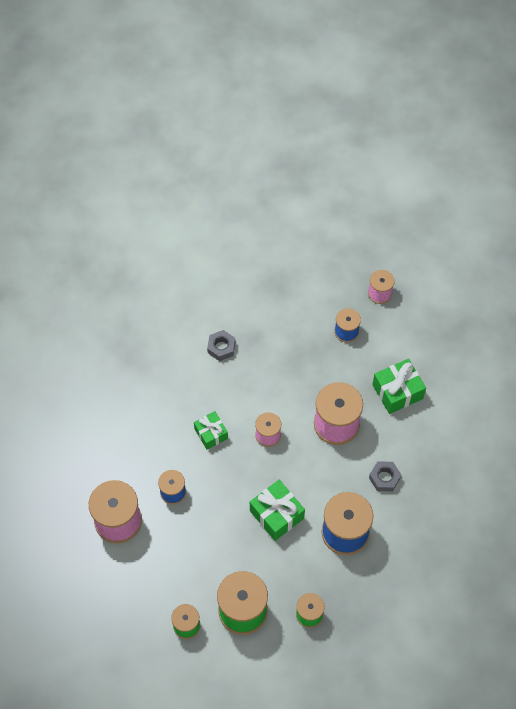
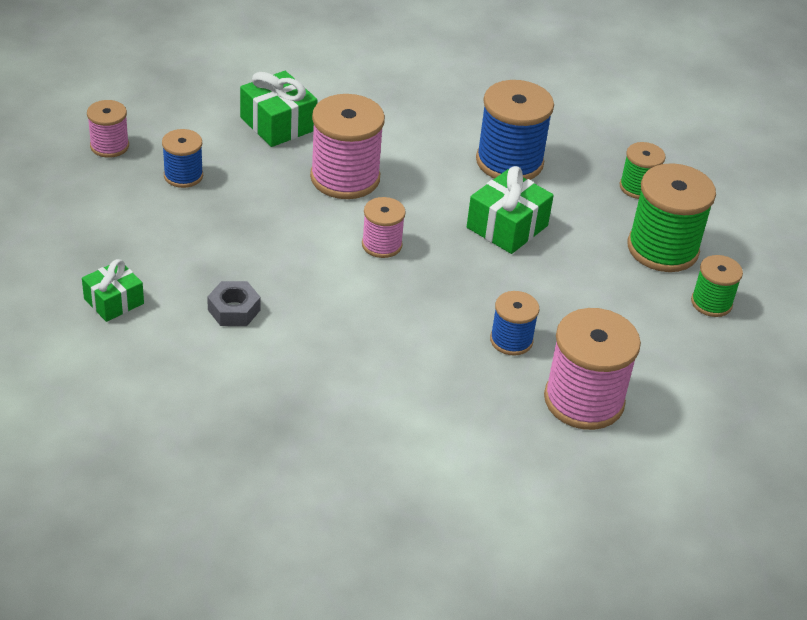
camera: 105 degrees left, 20 degrees down
(211, 433) = (396, 307): green gift -> green gift (114, 301)
(384, 478) = (417, 131): grey nut -> none

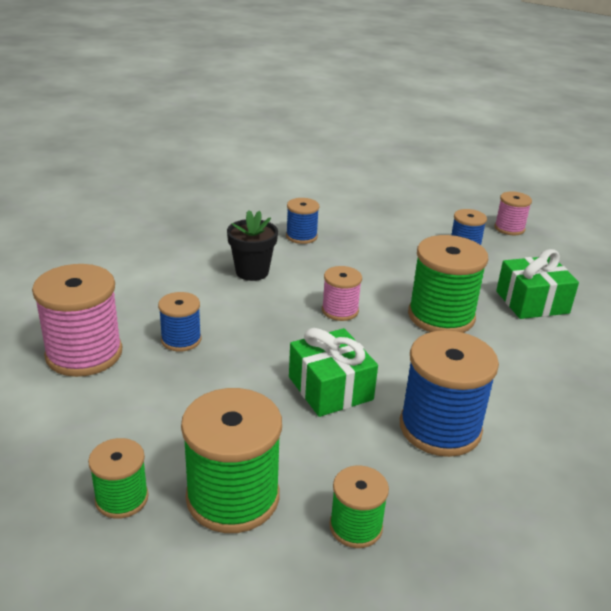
camera: 115 degrees right, 10 degrees down
(114, 301) = (335, 203): green gift -> none
(234, 310) = (301, 236): grey nut -> blue spool
(345, 178) = (441, 316): pink spool -> green spool
(348, 328) = (252, 272): none -> black flower pot

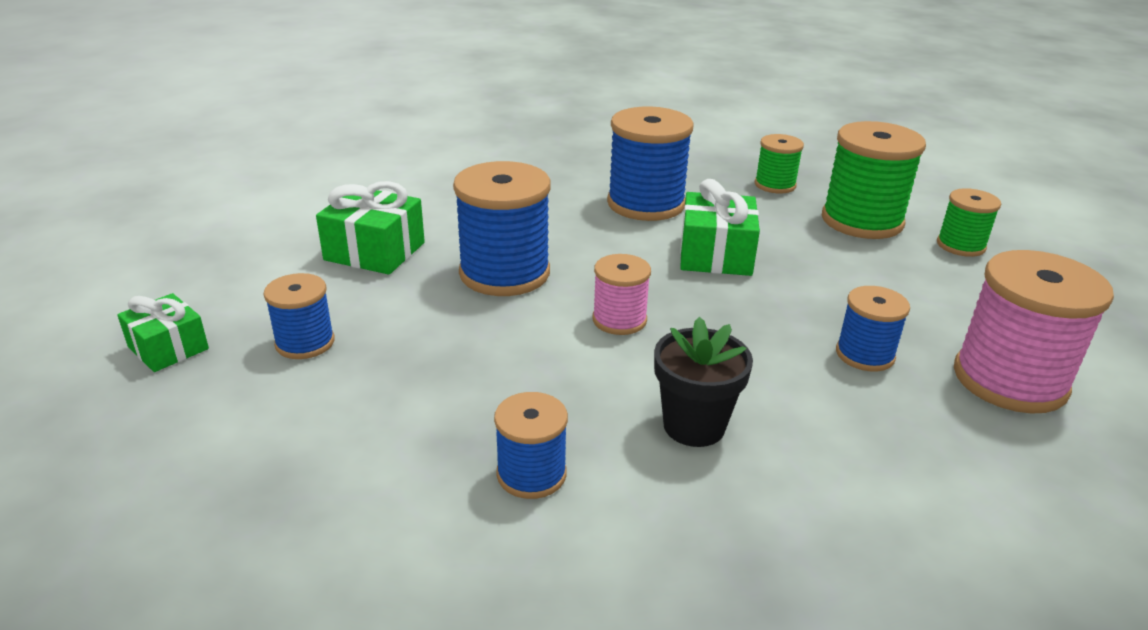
camera: 145 degrees left, 0 degrees up
(441, 316) = (504, 273): green spool -> blue spool
(509, 228) = (168, 348): pink spool -> green gift

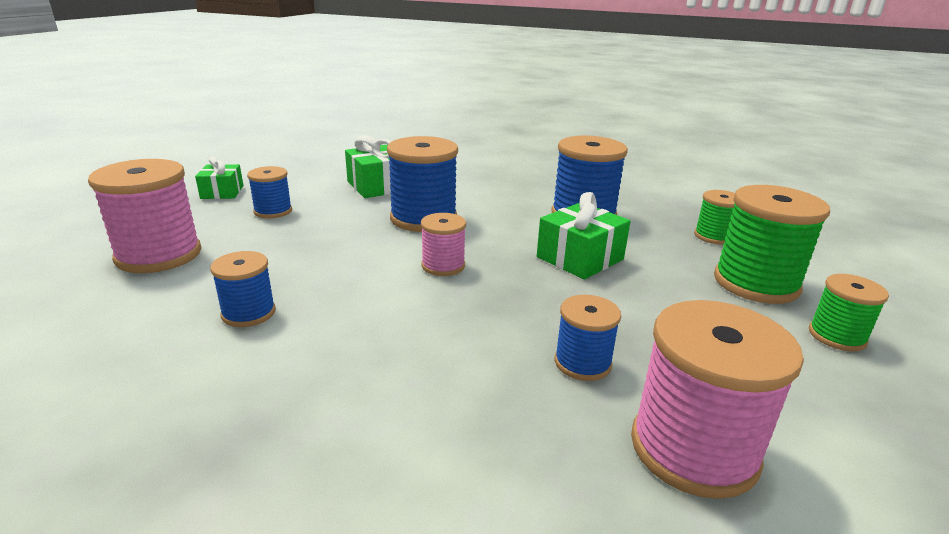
camera: 40 degrees right, 5 degrees down
(272, 474) = (159, 255): none -> pink spool
(694, 426) = (376, 338): black flower pot -> none

